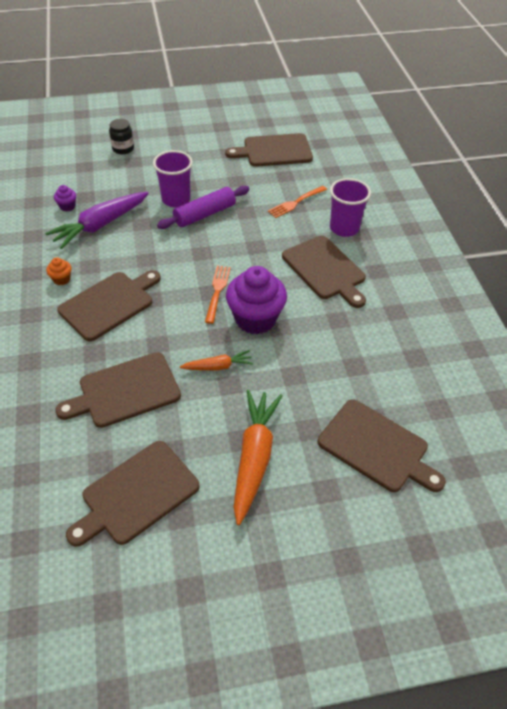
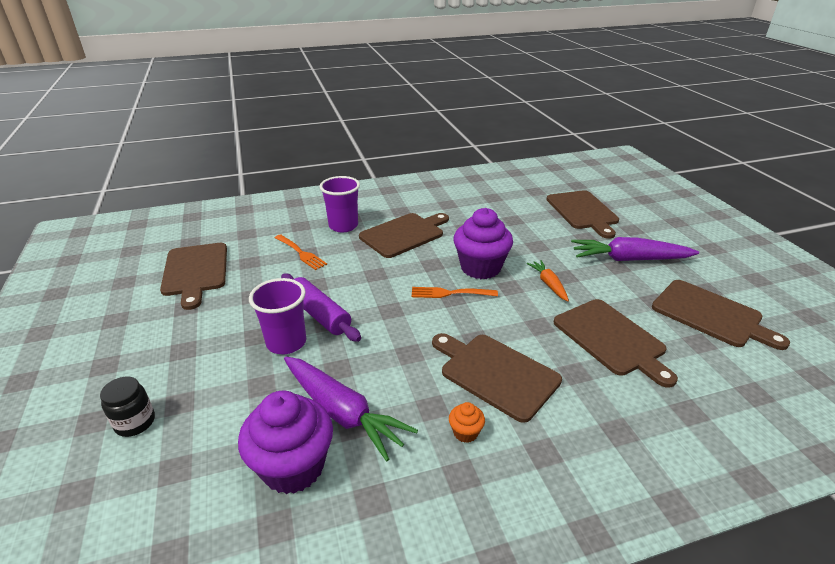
camera: 95 degrees left, 15 degrees down
(67, 206) = (293, 467): purple cupcake -> purple cupcake, size x2.32
(254, 457) = (629, 259): orange carrot -> purple carrot
(377, 447) = (583, 212): brown cutting board -> brown cutting board turned 135 degrees clockwise

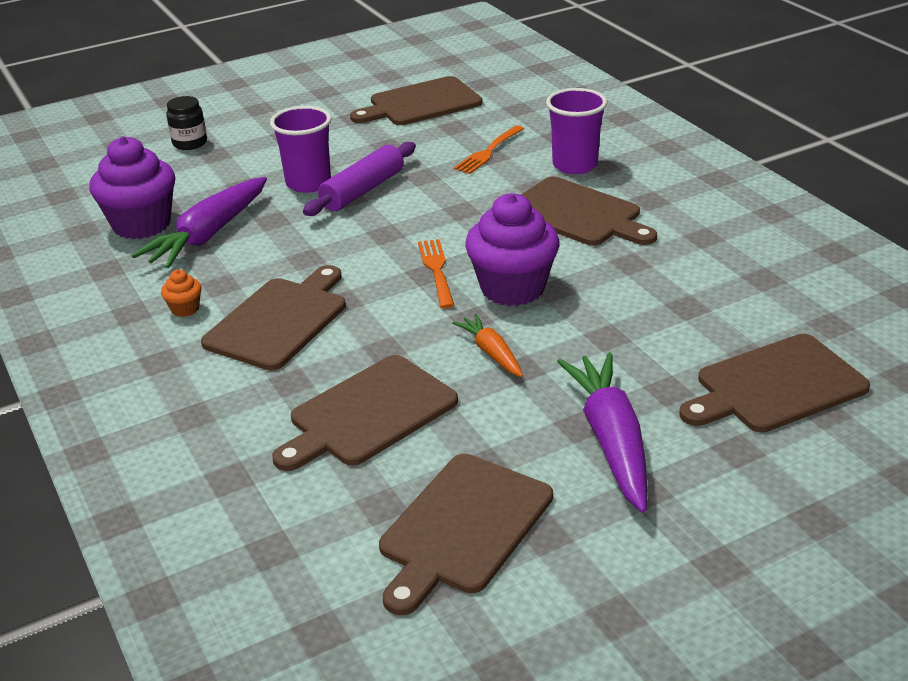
camera: 80 degrees right, 0 degrees up
(548, 284) = (491, 353): orange carrot -> orange carrot turned 90 degrees counterclockwise

